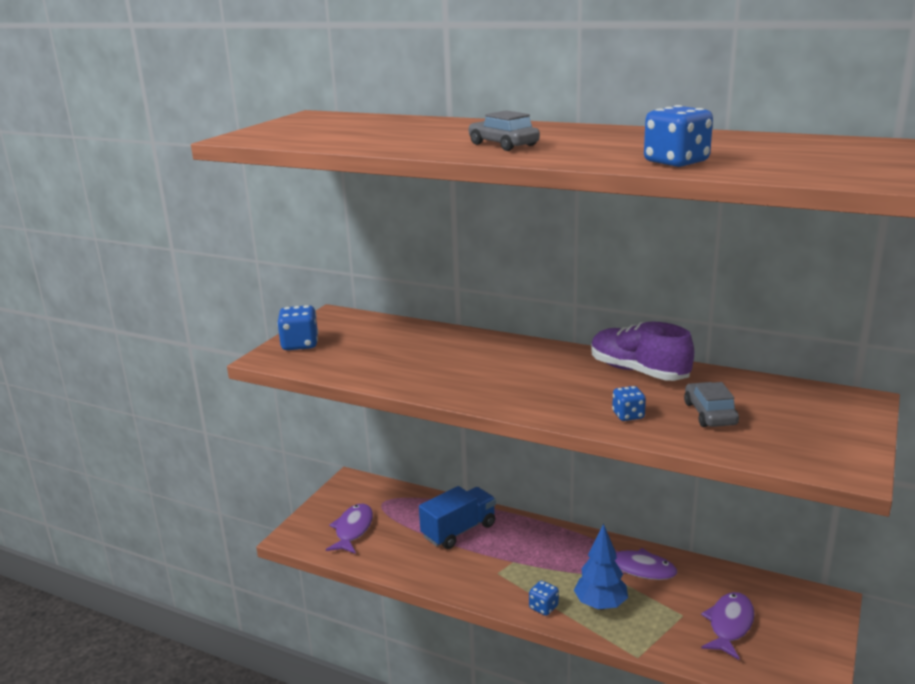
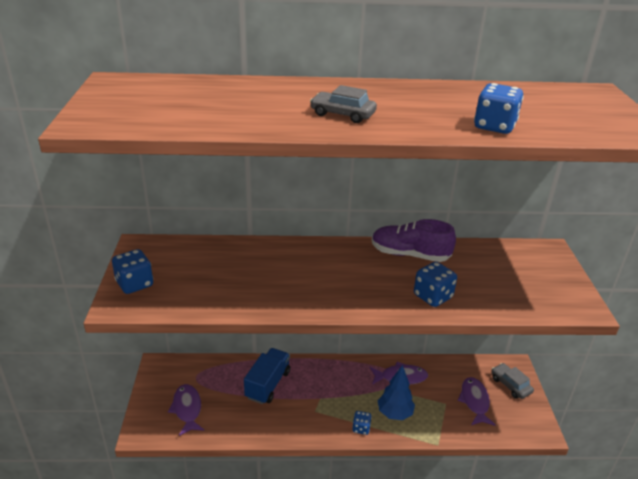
camera: 30 degrees left, 10 degrees up
(628, 415) = (432, 296): blue dice -> blue dice, size x1.63
(710, 414) = (479, 282): grey car -> grey car (510, 385)

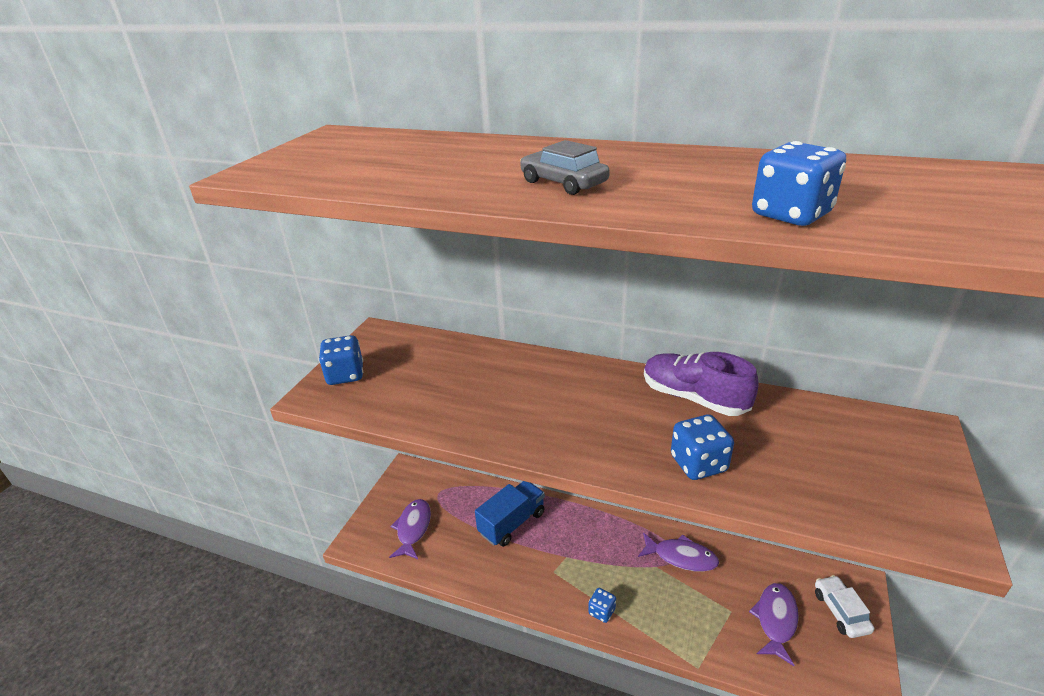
camera: 25 degrees right, 0 degrees up
(394, 413) = (654, 604): blue tree -> none
(510, 385) = (840, 611): grey car -> white car

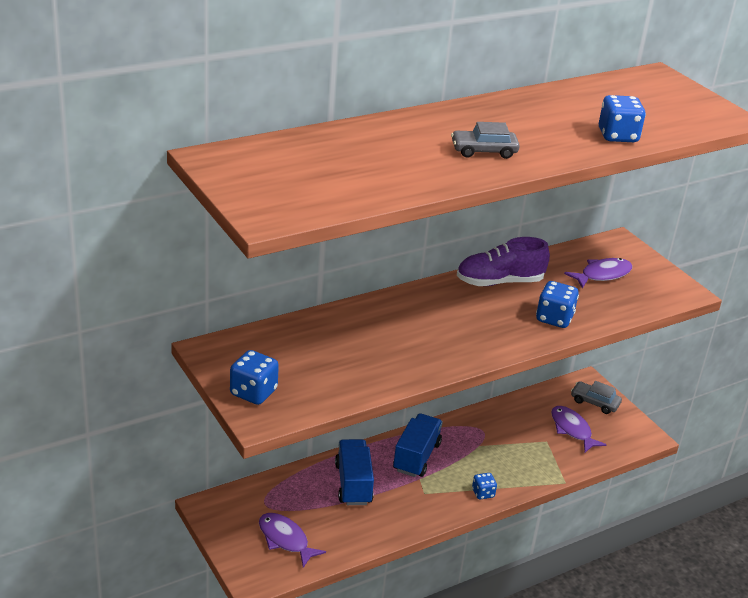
camera: 55 degrees left, 0 degrees up
(588, 537) = (416, 457): none -> blue truck
(681, 557) = (486, 429): purple fish -> purple fish (602, 275)
(840, 611) = (594, 402): white car -> grey car

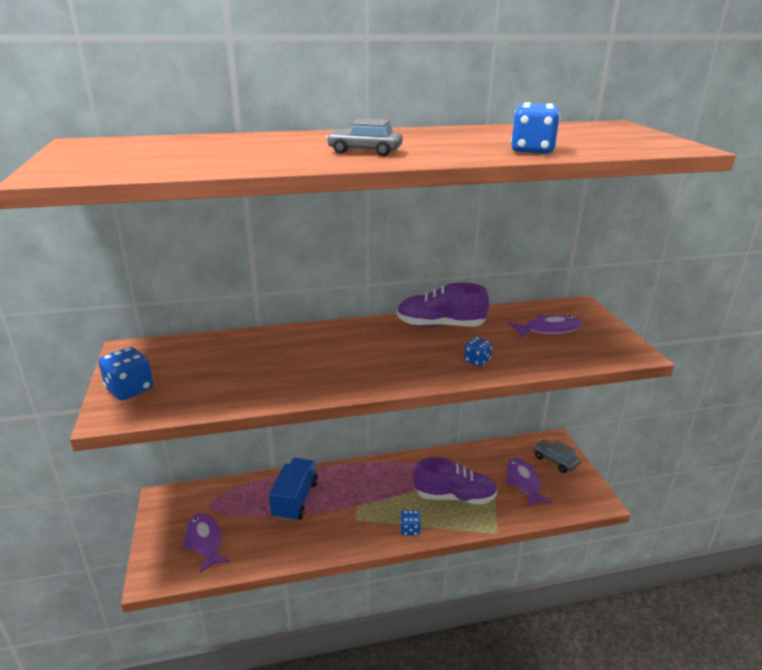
camera: 20 degrees right, 5 degrees down
(416, 457) = (365, 484): blue truck -> none
(511, 454) = (454, 496): none -> purple shoe
(554, 318) = (477, 361): blue dice -> blue dice, size x0.62

